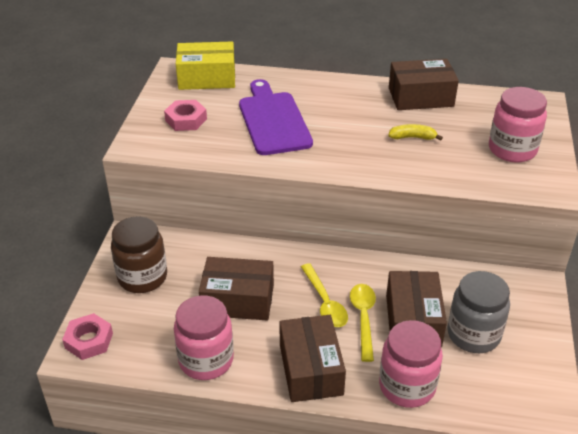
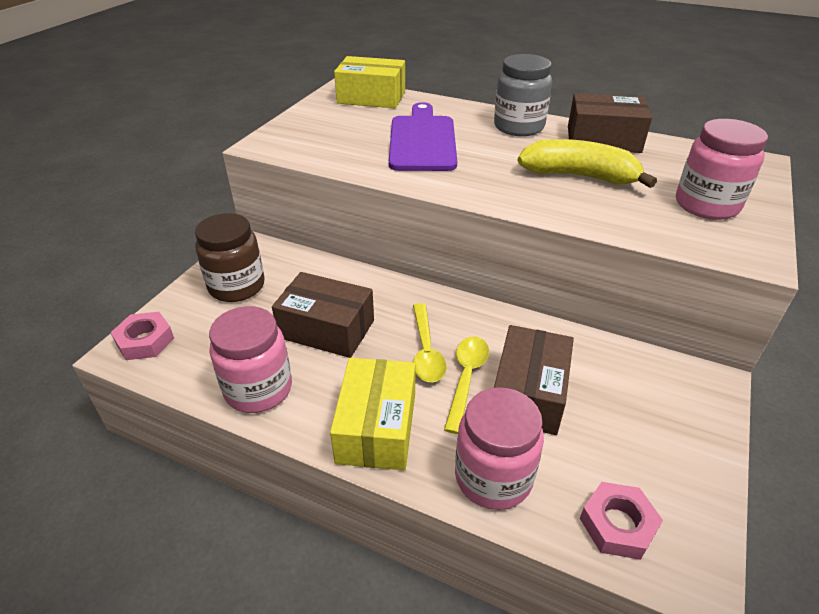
camera: 15 degrees right, 0 degrees up
(186, 120) = (329, 129): pink nut -> pink nut (617, 525)
(310, 369) = (376, 427): brown box -> yellow box
(413, 137) = (580, 176): yellow banana -> yellow banana, size x2.01
(473, 334) = (605, 428): grey jar -> grey jar (518, 127)

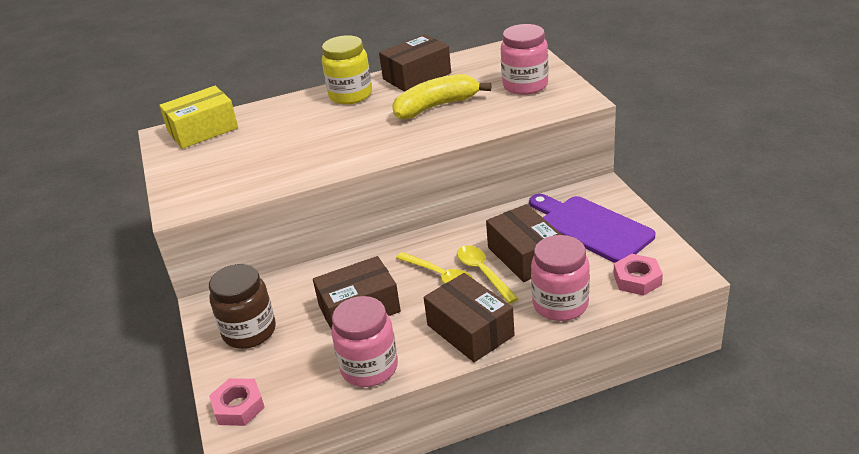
camera: 40 degrees left, 5 degrees down
(376, 427) = (470, 330): yellow box -> brown box
(422, 140) = (299, 139): purple cutting board -> purple cutting board (591, 227)
(518, 127) = (350, 95): grey jar -> yellow jar

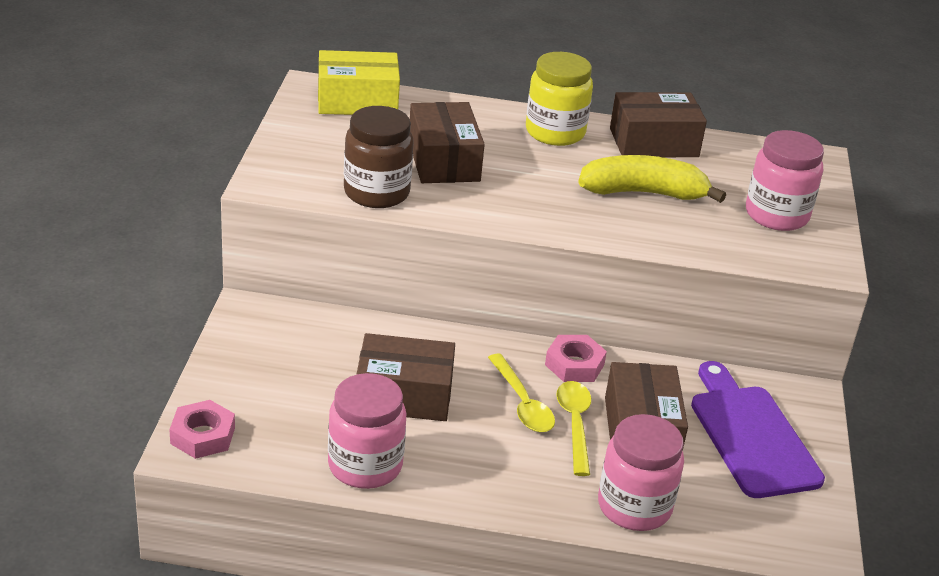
camera: 20 degrees right, 0 degrees up
(249, 332) = (270, 361): brown jar -> brown jar (376, 193)
(470, 330) = (506, 482): brown box -> brown box (443, 160)
(637, 279) = (753, 525): pink nut -> pink nut (574, 365)

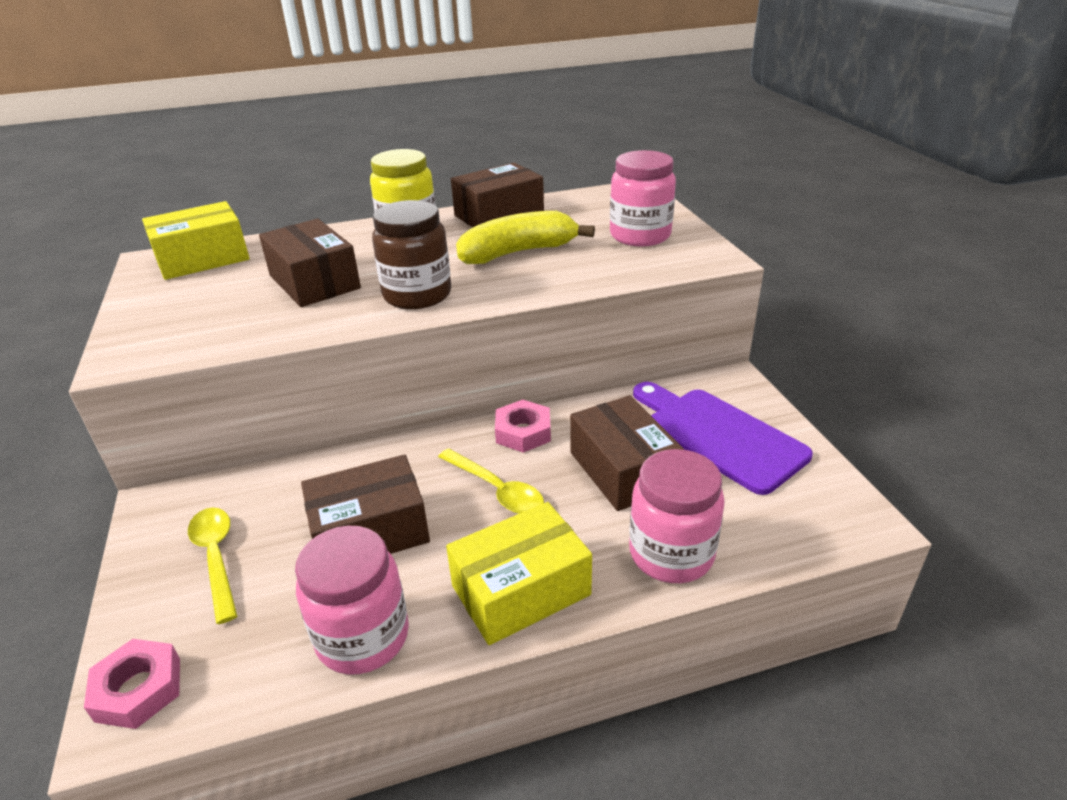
camera: 20 degrees left, 0 degrees up
(376, 193) = (256, 330): brown jar -> brown jar (417, 295)
(497, 483) = (521, 590): none -> yellow box
(575, 424) = (559, 490): yellow spoon -> yellow spoon (216, 557)

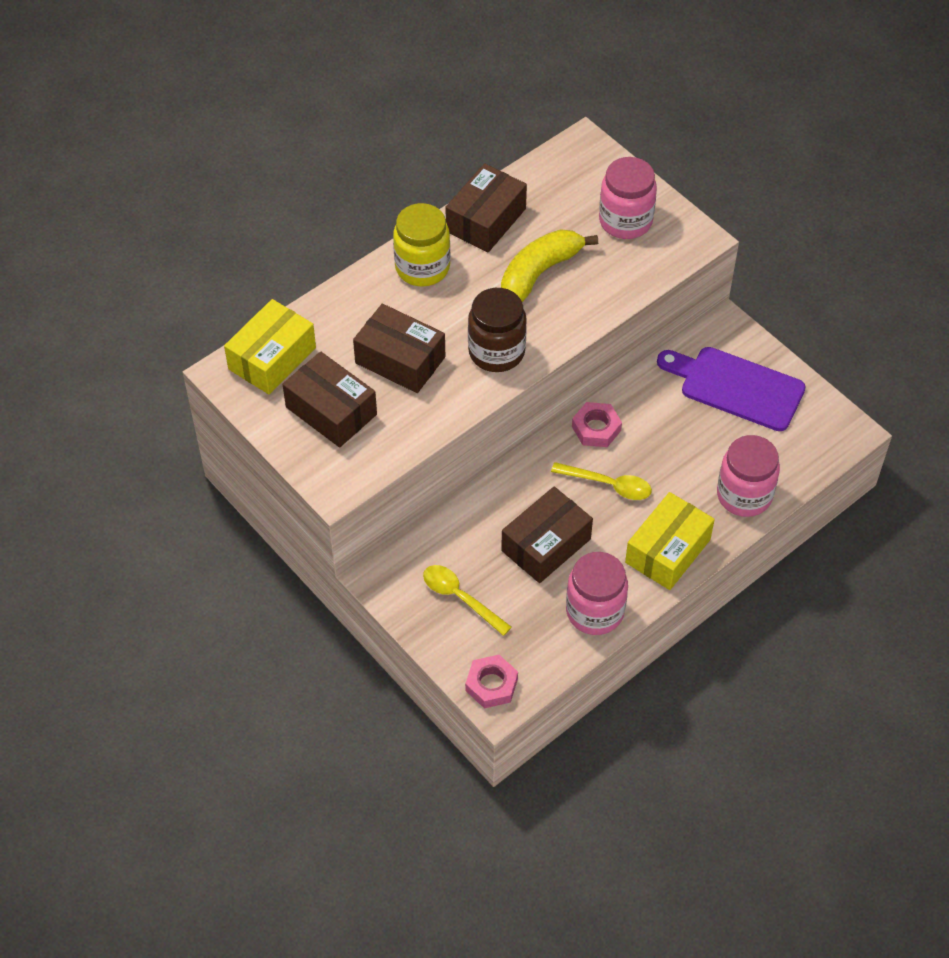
camera: 25 degrees left, 20 degrees up
(623, 470) = (684, 440): brown box -> brown box (331, 411)

